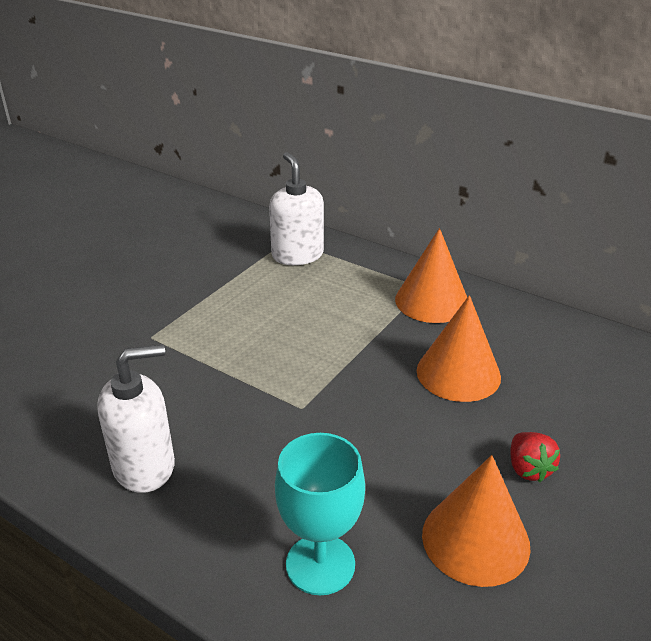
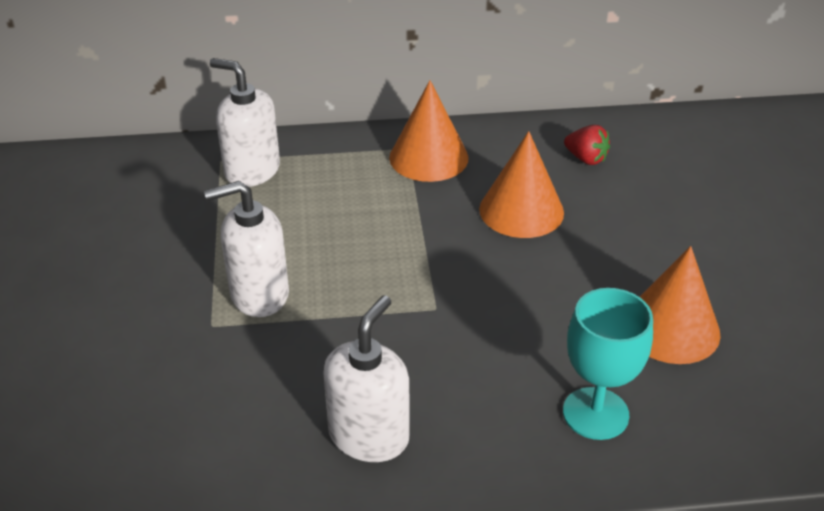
camera: 40 degrees left, 5 degrees up
(201, 333) = (259, 294): none -> white soap dispenser
(528, 469) = (649, 257): red strawberry -> red strawberry (586, 159)

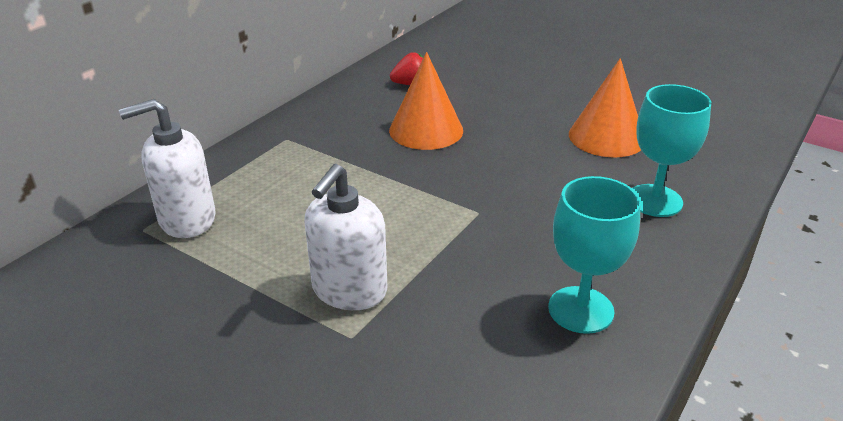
camera: 50 degrees left, 5 degrees down
(369, 435) = (580, 310): white soap dispenser -> turquoise goblet
(428, 157) = (312, 135): orange cone -> none

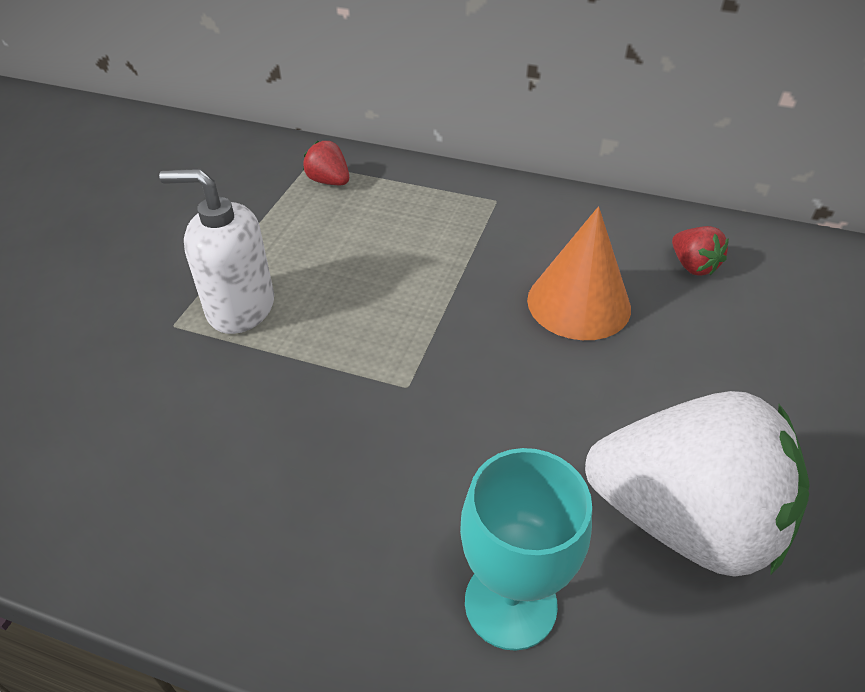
camera: 75 degrees right, 10 degrees up
(187, 219) = (329, 181): white soap dispenser -> red strawberry
(580, 310) = (227, 516): turquoise goblet -> none
(606, 137) = (683, 520): orange cone -> white strawberry

